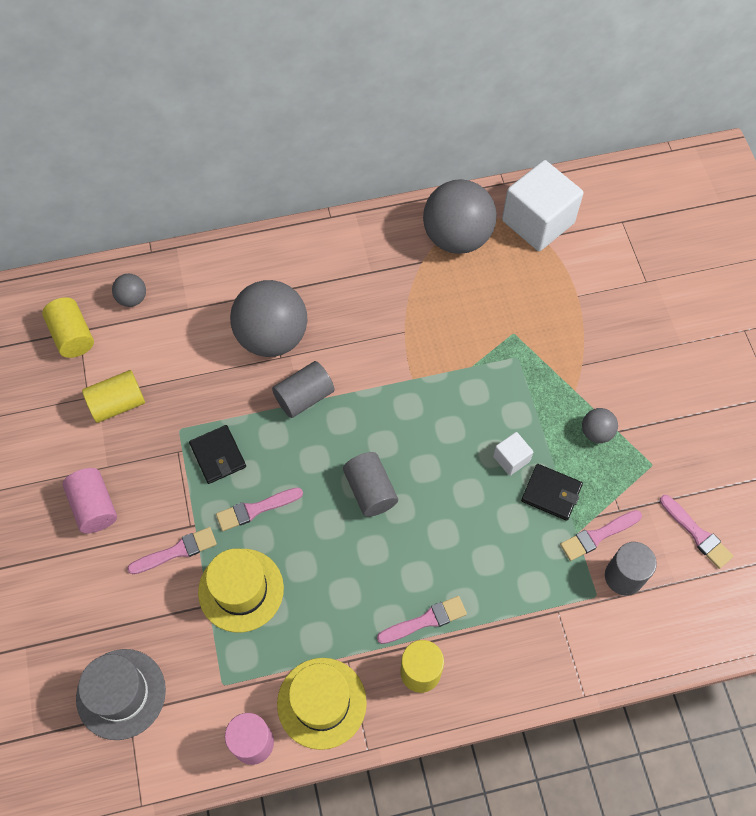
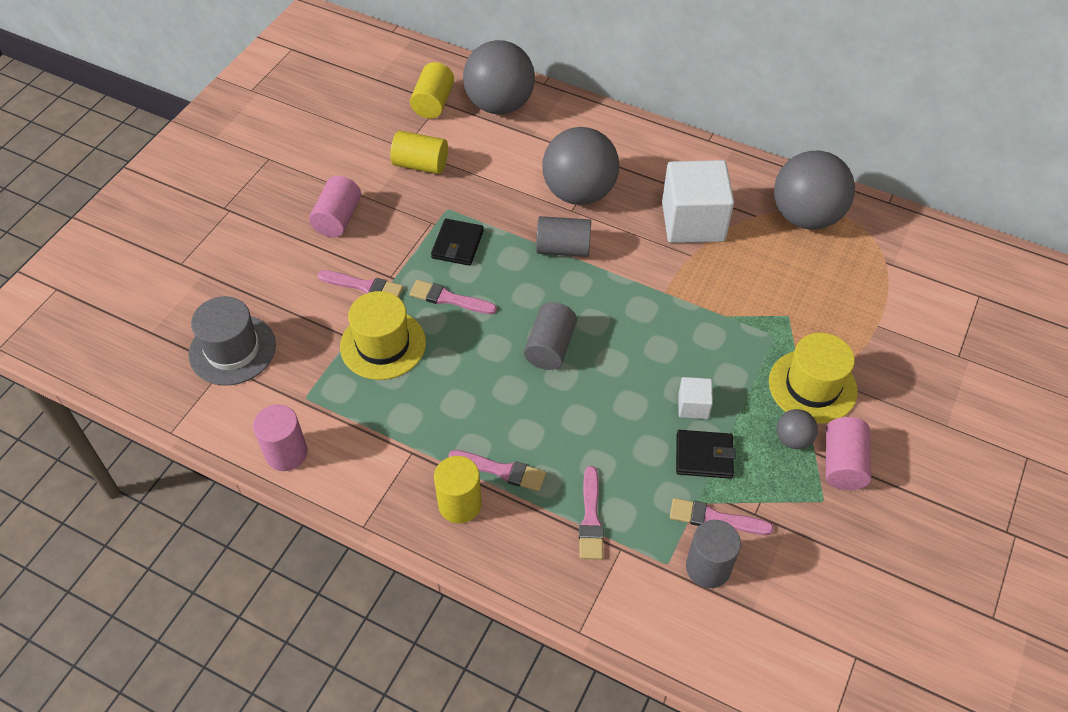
camera: 40 degrees right, 10 degrees down
(132, 298) = (499, 105): grey ball -> grey ball, size x2.23
(321, 703) = (362, 466): yellow hat -> yellow hat (812, 386)
(538, 222) = (893, 248): white cube -> white cube (693, 221)
(551, 493) = (704, 456): black wallet -> black wallet turned 60 degrees counterclockwise
(642, 426) = (842, 463): none -> pink cylinder
(697, 534) = (814, 586): pink brush -> pink brush (591, 518)

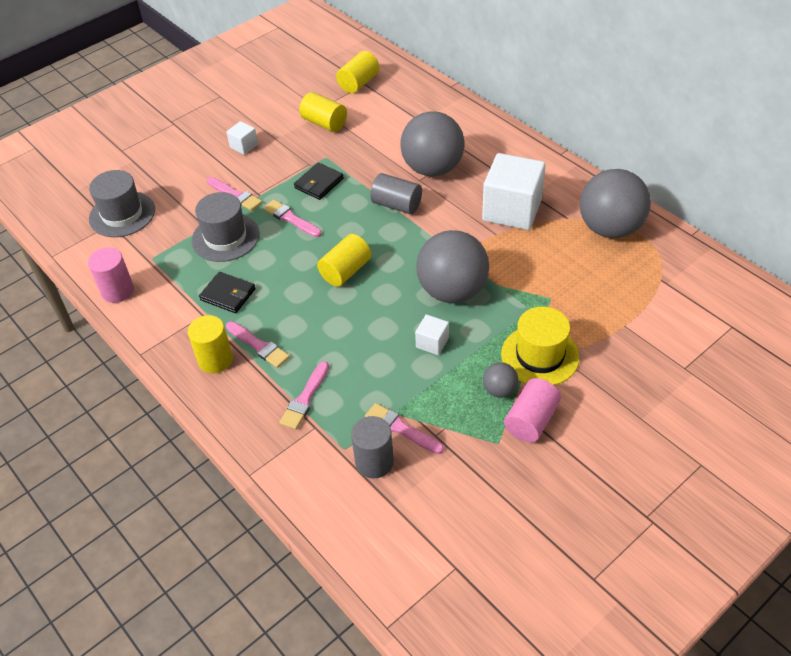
camera: 25 degrees right, 5 degrees down
(338, 218) = (244, 146): pink cylinder -> white cube
(383, 344) = (225, 237): yellow hat -> grey hat
(499, 105) = (407, 94): grey ball -> grey ball (452, 291)
(550, 347) = (345, 271): grey cylinder -> yellow cylinder
(704, 456) = (419, 381): black wallet -> black wallet (228, 294)

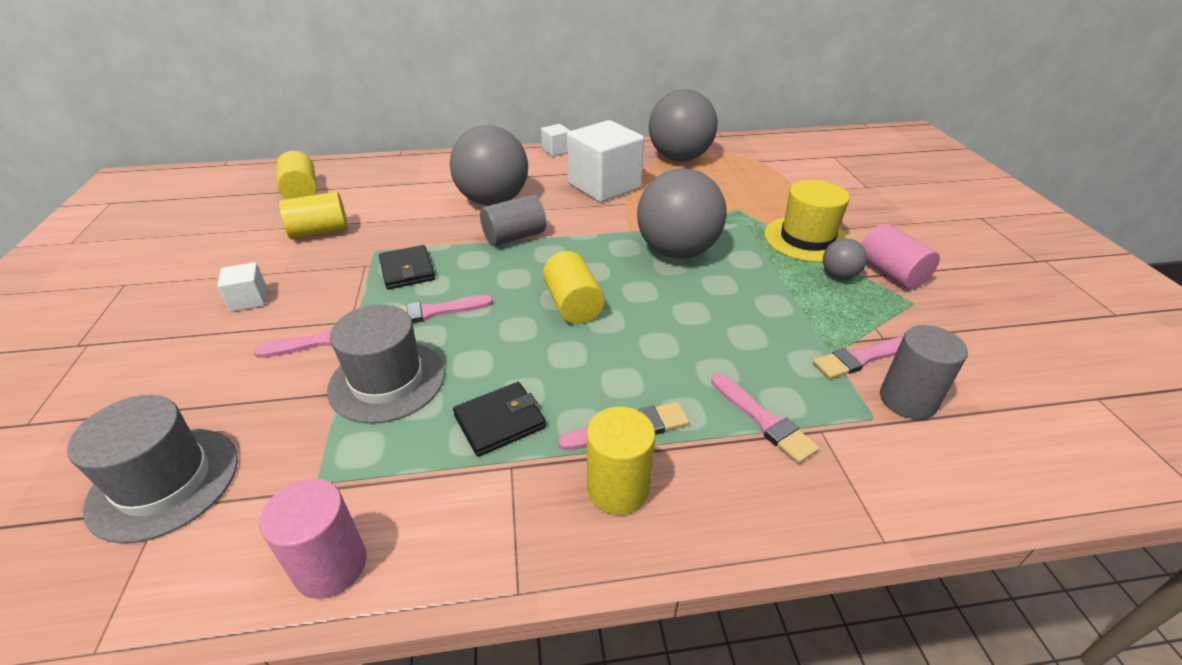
camera: 60 degrees left, 10 degrees down
(432, 343) = (741, 289): white cube -> white cube (556, 150)

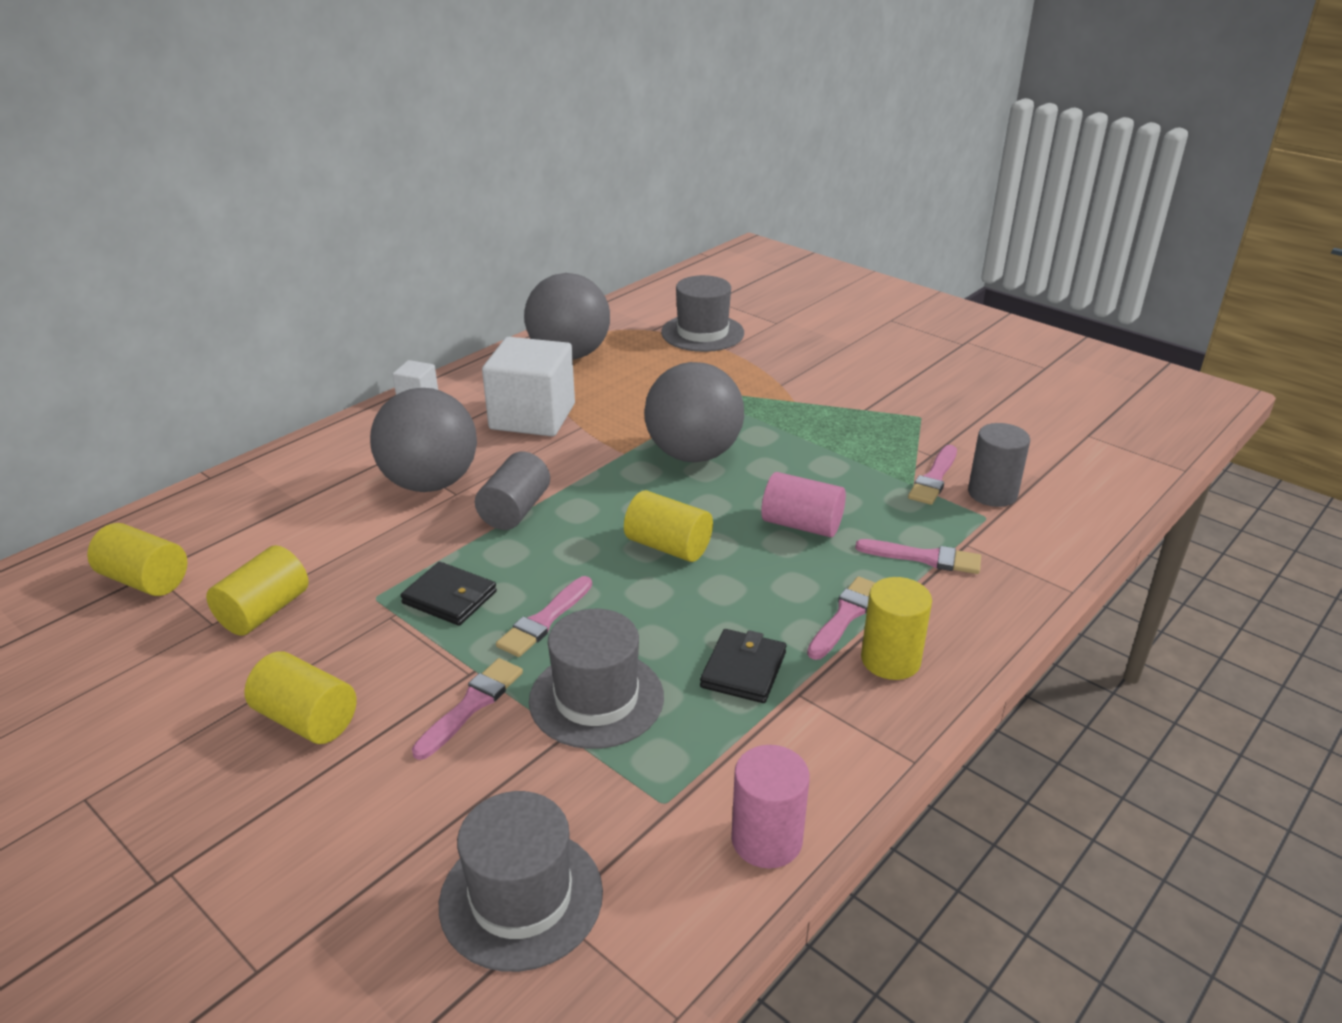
camera: 40 degrees left, 5 degrees down
(249, 300) = (306, 719): white cube -> yellow cylinder
(795, 174) = (702, 333): none -> grey hat
(807, 239) = (786, 395): yellow hat -> none
(839, 275) = (846, 417): grey ball -> none
(891, 273) = (880, 398): pink cylinder -> pink cylinder (801, 525)

